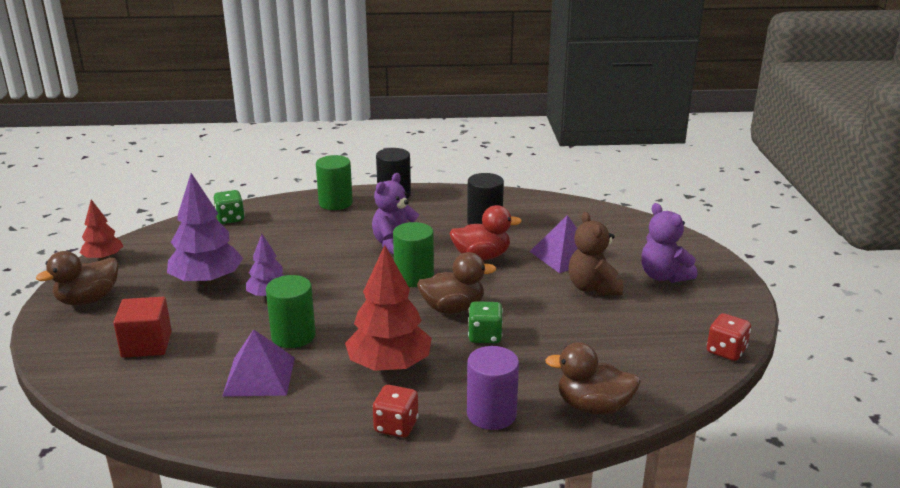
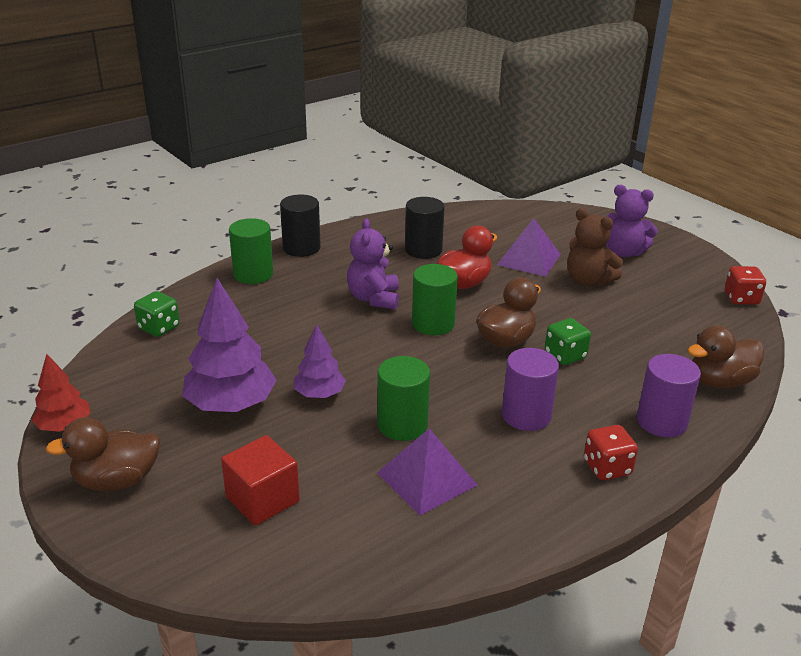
camera: 35 degrees left, 5 degrees up
(88, 300) = (117, 480): brown duck -> brown duck turned 60 degrees clockwise
(389, 365) = (526, 415): red tree -> purple cylinder

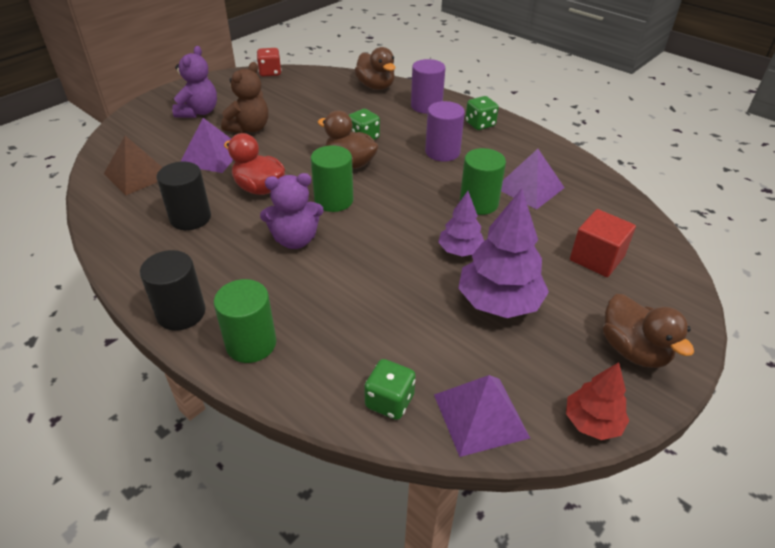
camera: 100 degrees left, 10 degrees up
(115, 368) = (480, 415): none -> purple pyramid
(499, 225) = (137, 174): none -> brown pyramid
(607, 467) = (480, 124): red dice -> green dice

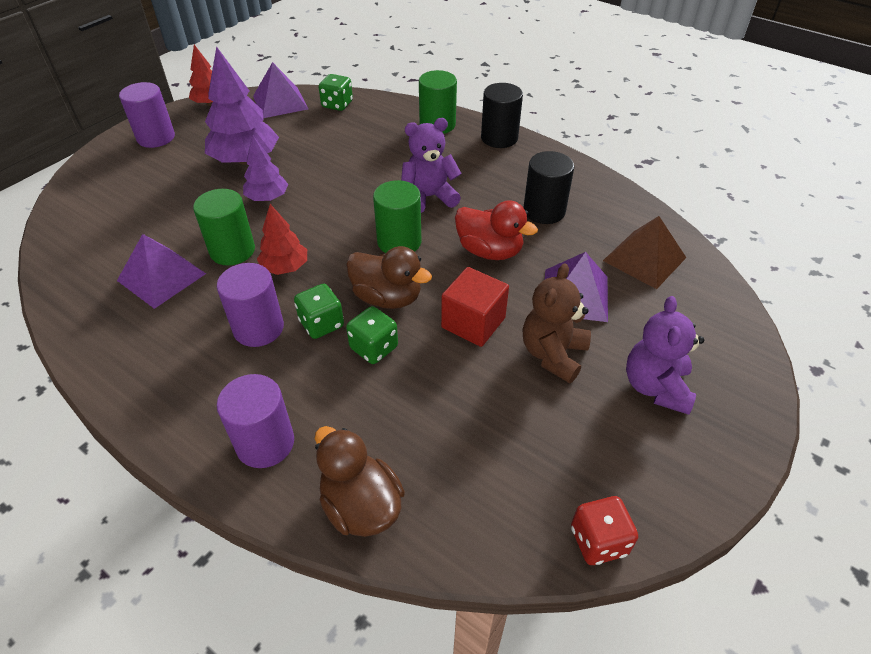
camera: 175 degrees right, 5 degrees up
(430, 187) = (285, 267): none -> red tree
(480, 124) = (182, 398): green dice -> green dice (321, 324)
(596, 258) = (136, 200): red cube -> red cube (473, 323)
(633, 350) = (156, 137): brown duck -> purple cylinder

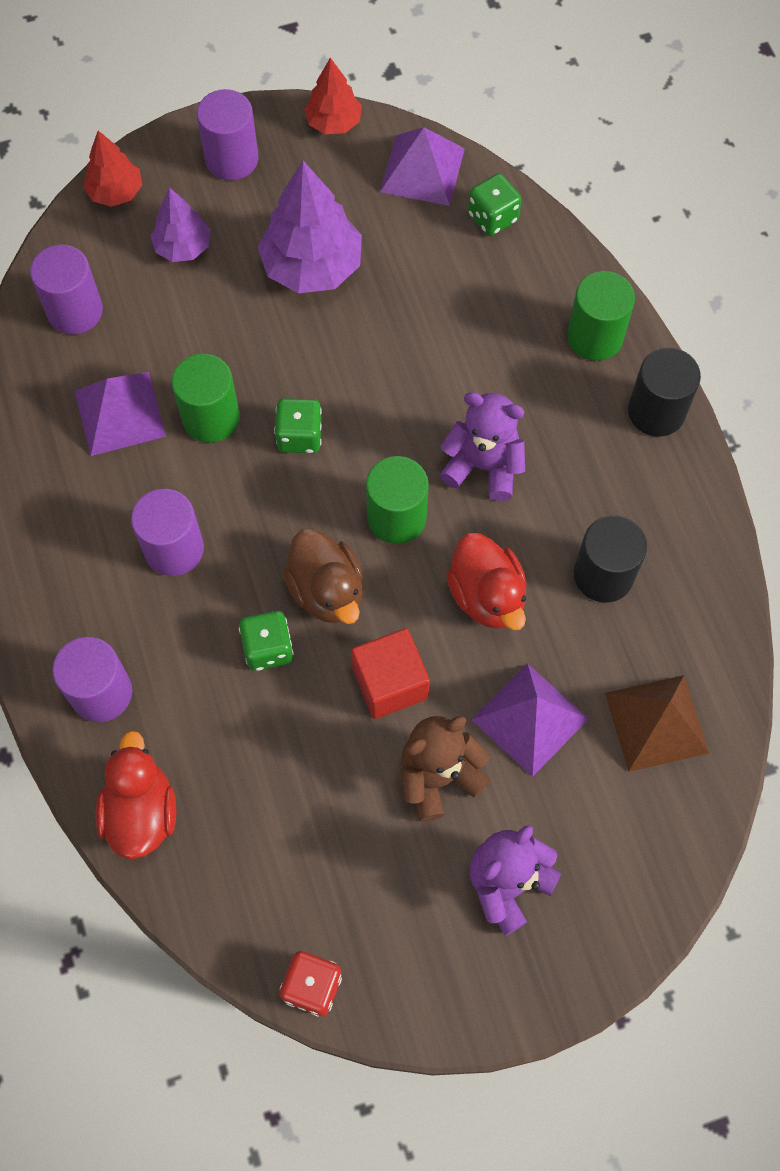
camera: 35 degrees right, 20 degrees up
(89, 241) = (75, 311): none -> purple cylinder
(267, 198) = (297, 352): purple tree -> purple tree (183, 247)
(285, 267) = (250, 479): red tree -> red tree (115, 192)
(321, 324) = (238, 583): green dice -> green dice (300, 436)
(361, 505) = (141, 812): brown duck -> red duck

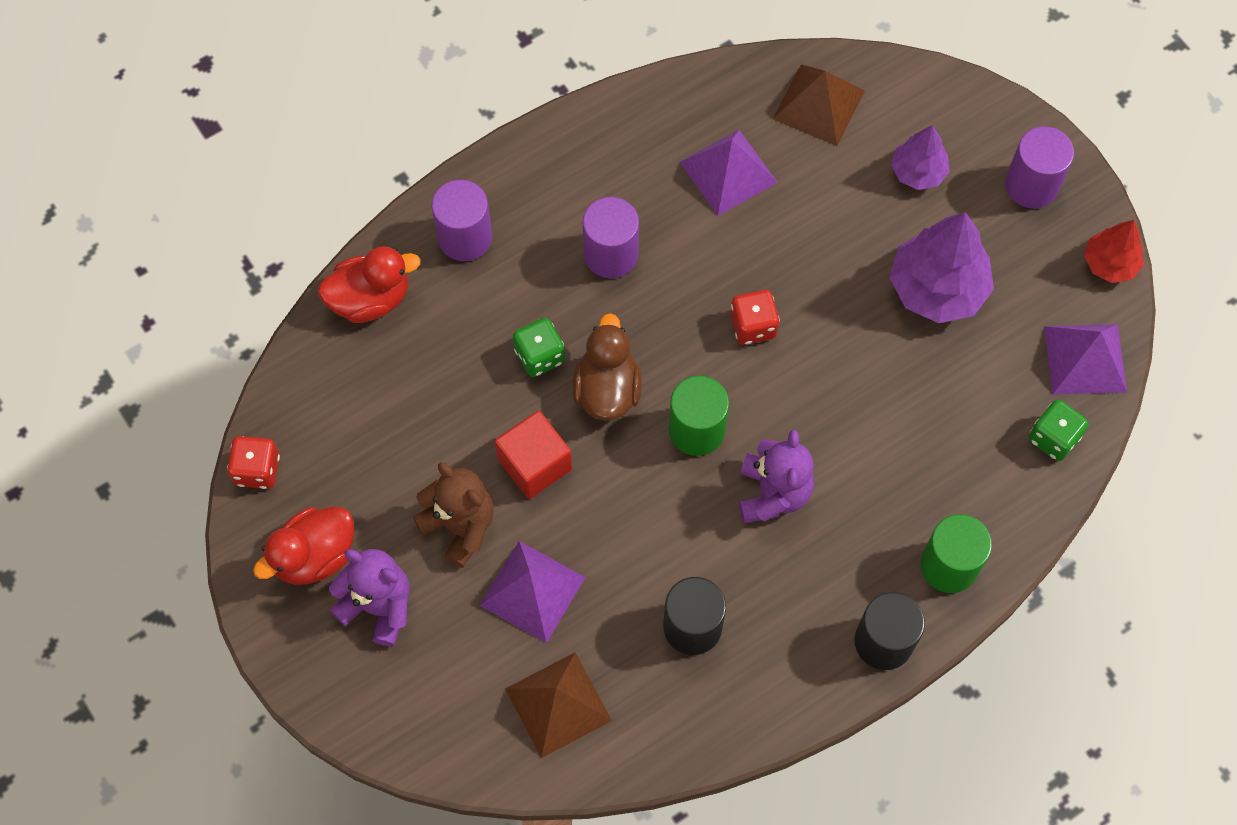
camera: 75 degrees right, 0 degrees up
(75, 311) = (819, 104): purple cylinder -> brown pyramid
(115, 192) = (956, 98): red tree -> none
(211, 417) = (748, 247): green cylinder -> none
(300, 436) = (753, 326): green dice -> red dice
(327, 591) = (607, 389): brown duck -> brown duck turned 135 degrees clockwise
(487, 596) = (641, 527): red duck -> red duck (314, 556)

